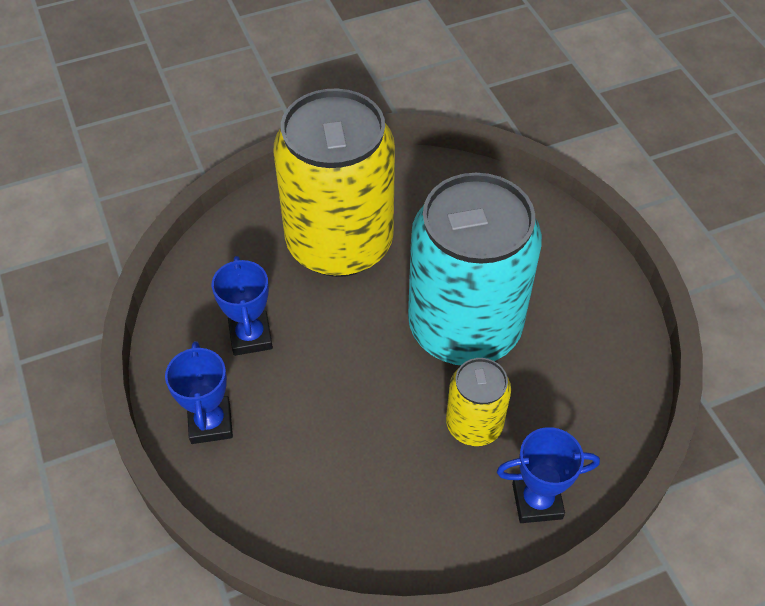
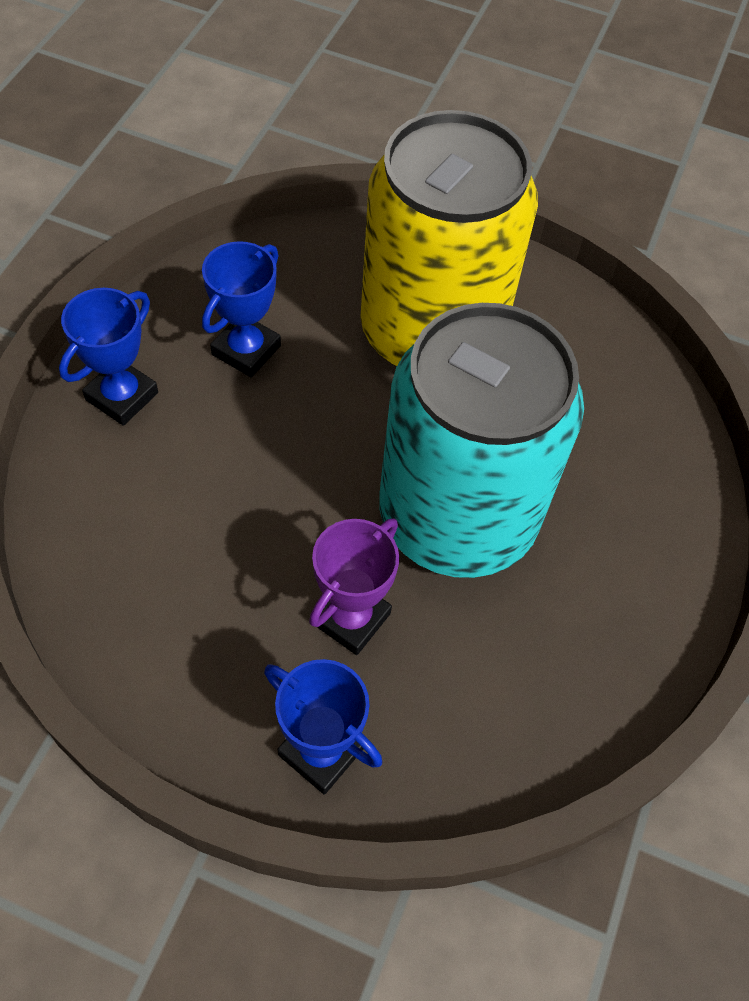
camera: 40 degrees right, 5 degrees up
(474, 424) = (351, 618): yellow can -> purple trophy

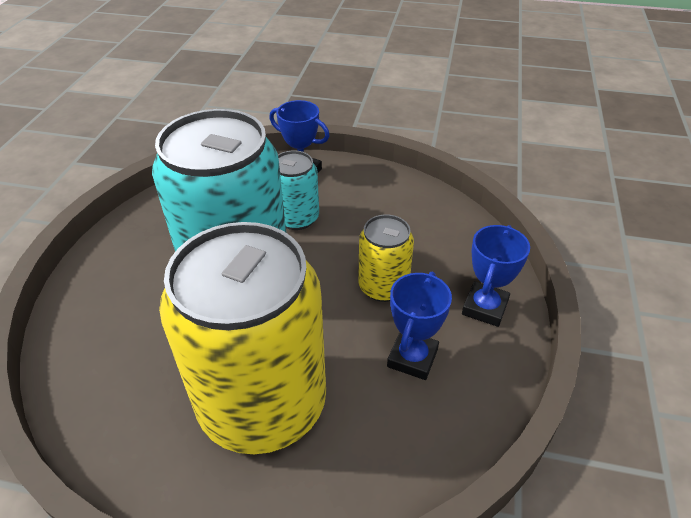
camera: 175 degrees right, 15 degrees down
(247, 454) = (383, 287): none -> yellow can
(351, 618) = (297, 218): purple trophy -> turquoise can

